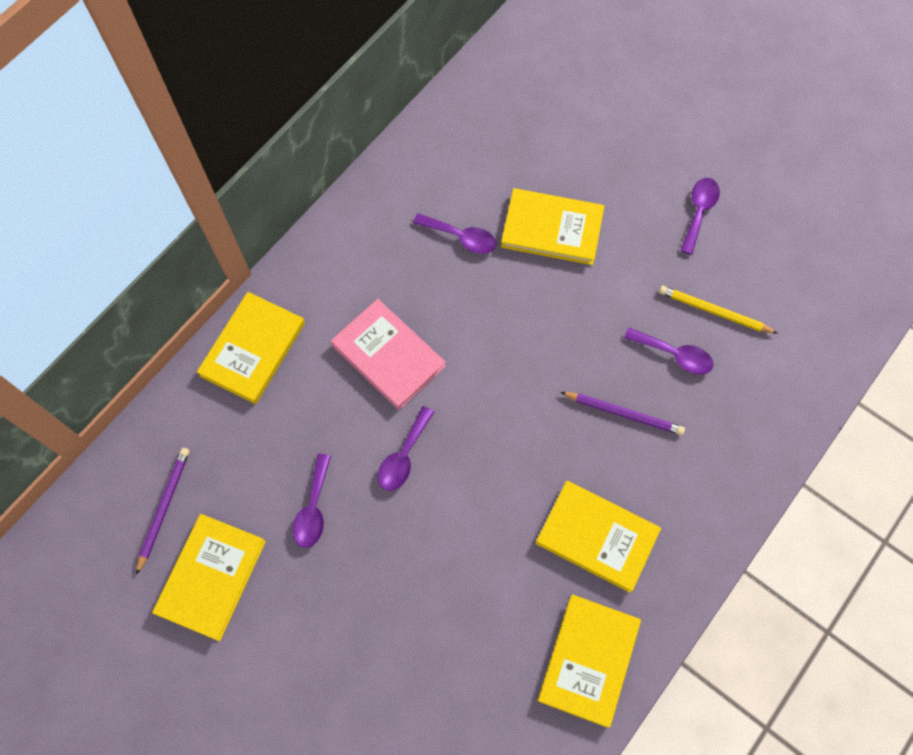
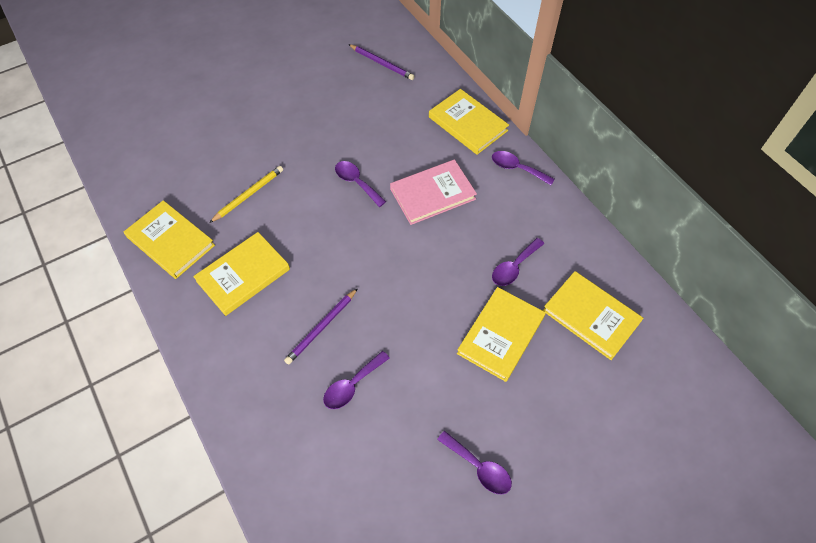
camera: 110 degrees right, 10 degrees down
(211, 577) = (330, 75): yellow book -> yellow book (591, 316)
(313, 509) = (346, 128): purple spoon -> purple spoon (517, 168)
(714, 312) = (376, 435): yellow pencil -> yellow pencil (248, 195)

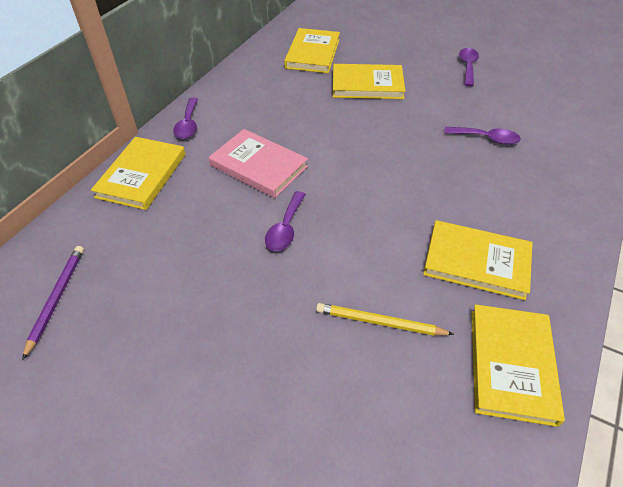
camera: 120 degrees left, 10 degrees down
(322, 327) = (463, 177): purple pencil -> none
(514, 267) = (301, 96): purple spoon -> none

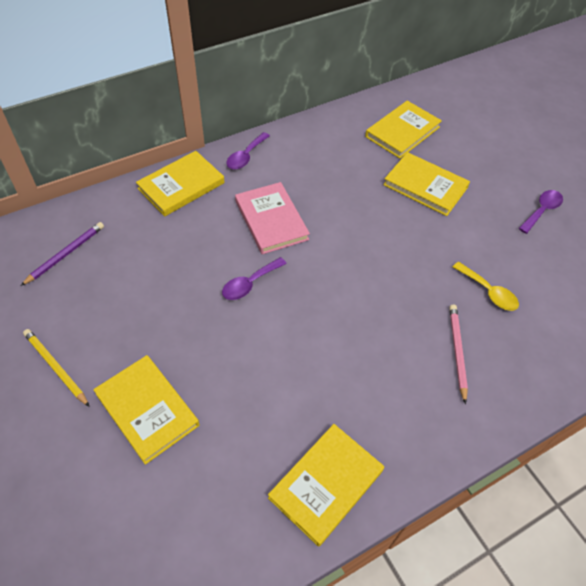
camera: 30 degrees right, 5 degrees up
(380, 322) = (257, 395): yellow pencil -> yellow pencil (55, 368)
(476, 262) = (374, 393): yellow book -> yellow book (147, 409)
(486, 138) = (488, 292): purple spoon -> yellow spoon
(507, 194) = (457, 352): none -> pink pencil

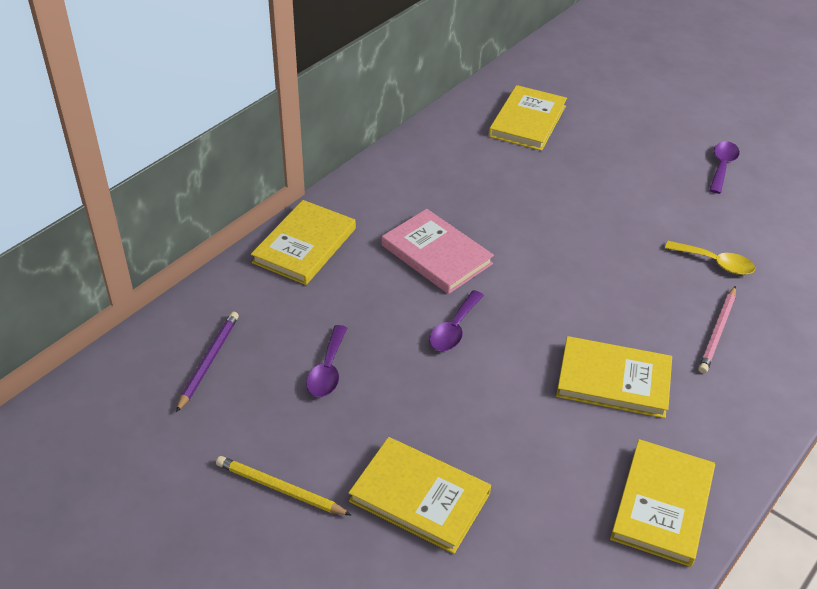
camera: 20 degrees left, 10 degrees down
(246, 156) = (362, 193): purple spoon -> purple spoon (327, 370)
(425, 186) = (586, 173): yellow book -> yellow book (613, 380)
(457, 352) = (718, 332): pink pencil -> pink pencil turned 135 degrees counterclockwise

